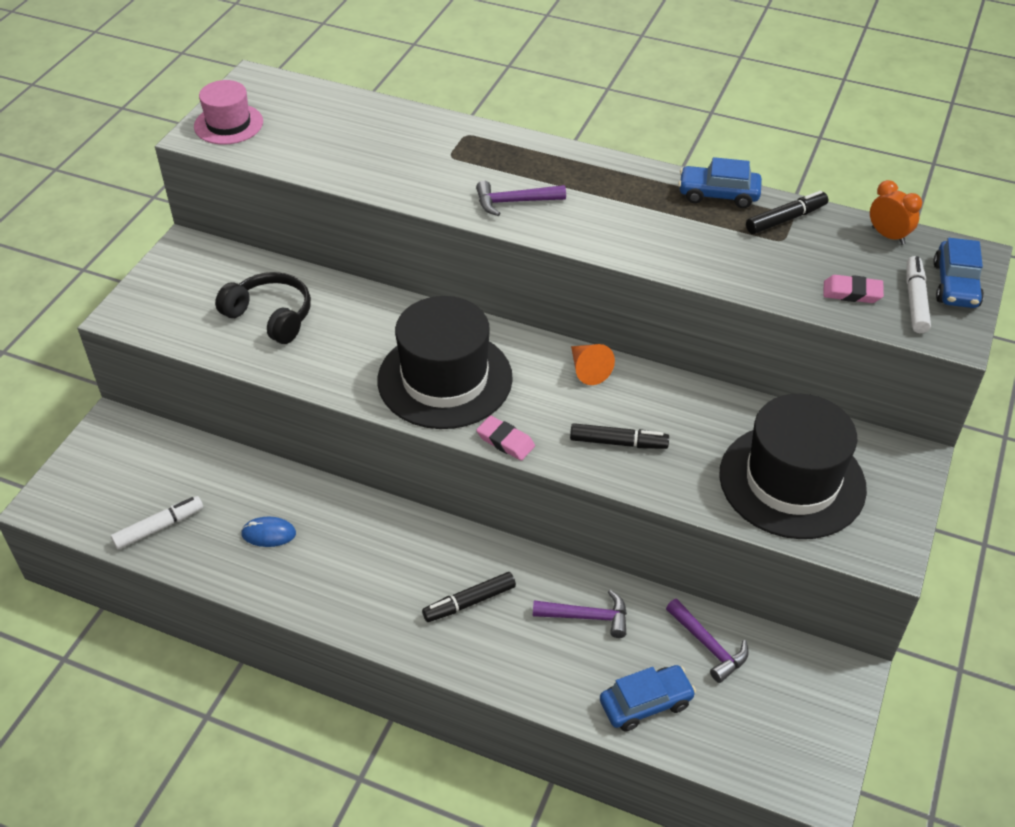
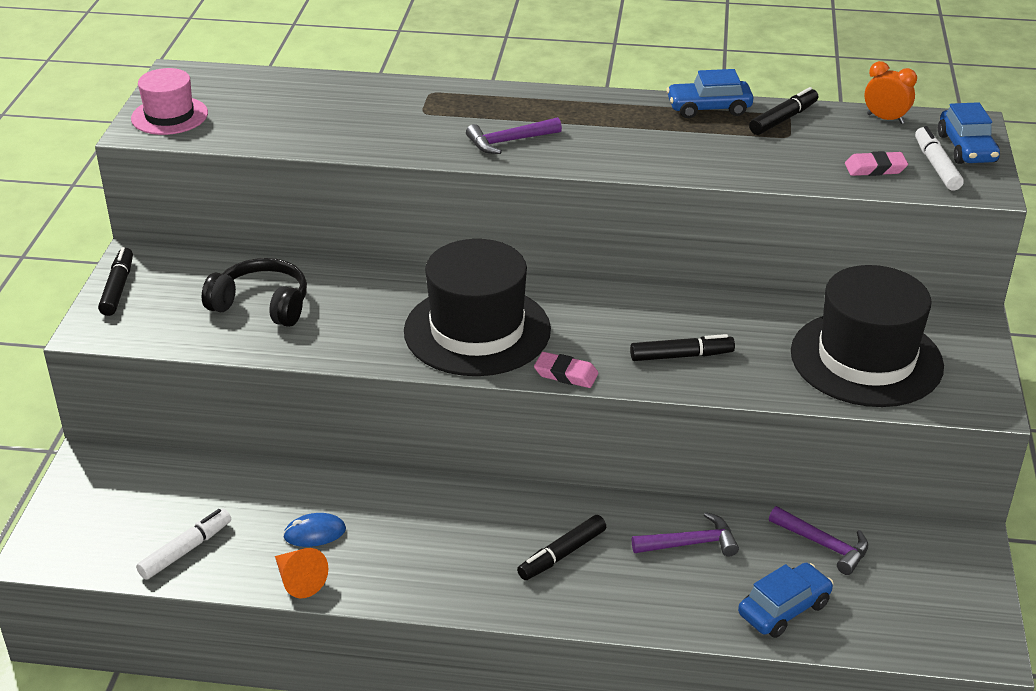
camera: 15 degrees left, 10 degrees down
(158, 277) = (118, 288): none -> black marker
(588, 370) = (621, 299): orange cone -> orange cone (299, 580)

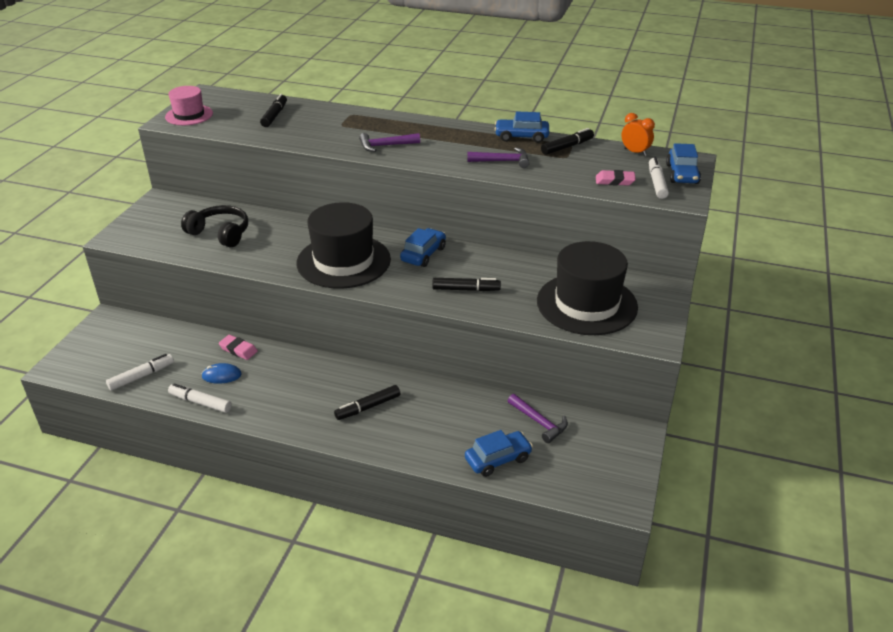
camera: 10 degrees right, 0 degrees up
(118, 288) = (141, 216): black marker -> black marker (274, 115)
(299, 580) = (200, 402): orange cone -> white marker
(566, 374) = (387, 293): pink eraser -> pink eraser (238, 349)
(595, 306) = (423, 254): none -> blue car
(690, 543) = (452, 410): purple hammer -> purple hammer (502, 161)

